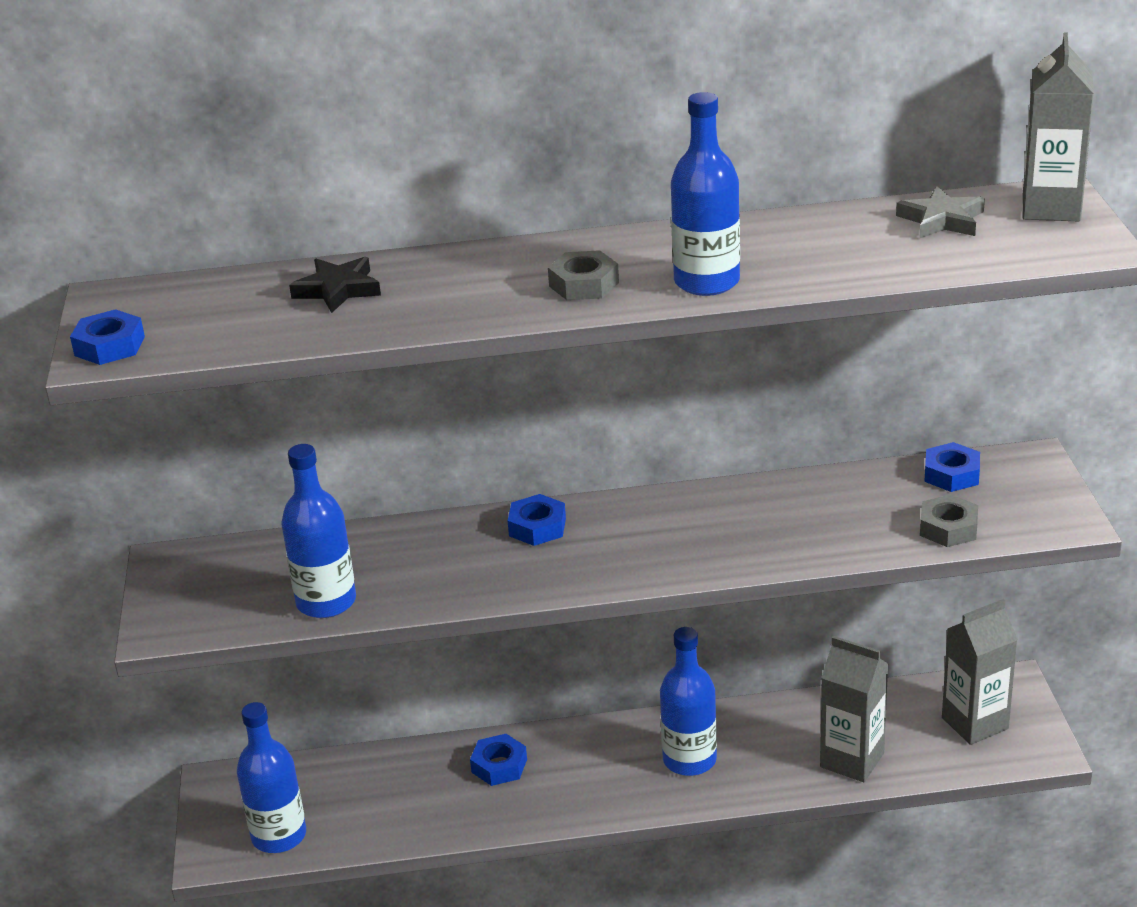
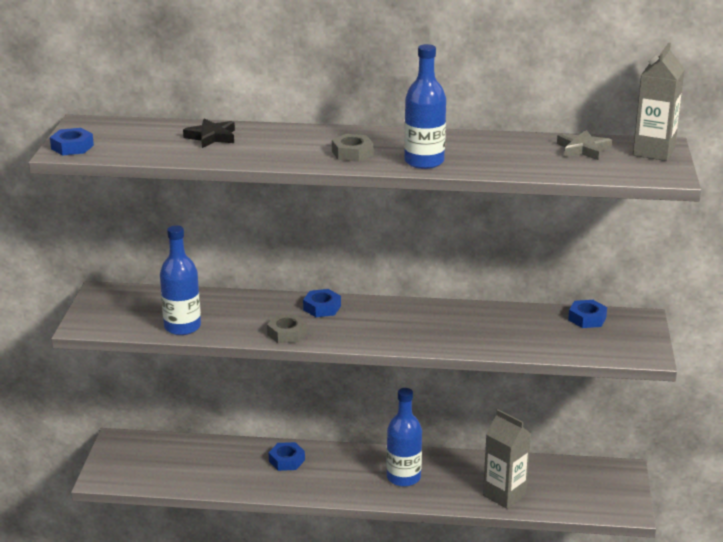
camera: 10 degrees right, 5 degrees down
(279, 836) = (143, 475): blue bottle -> none
(948, 528) = (571, 347): grey nut -> grey nut (287, 334)
(975, 723) = (591, 488): grey carton -> none

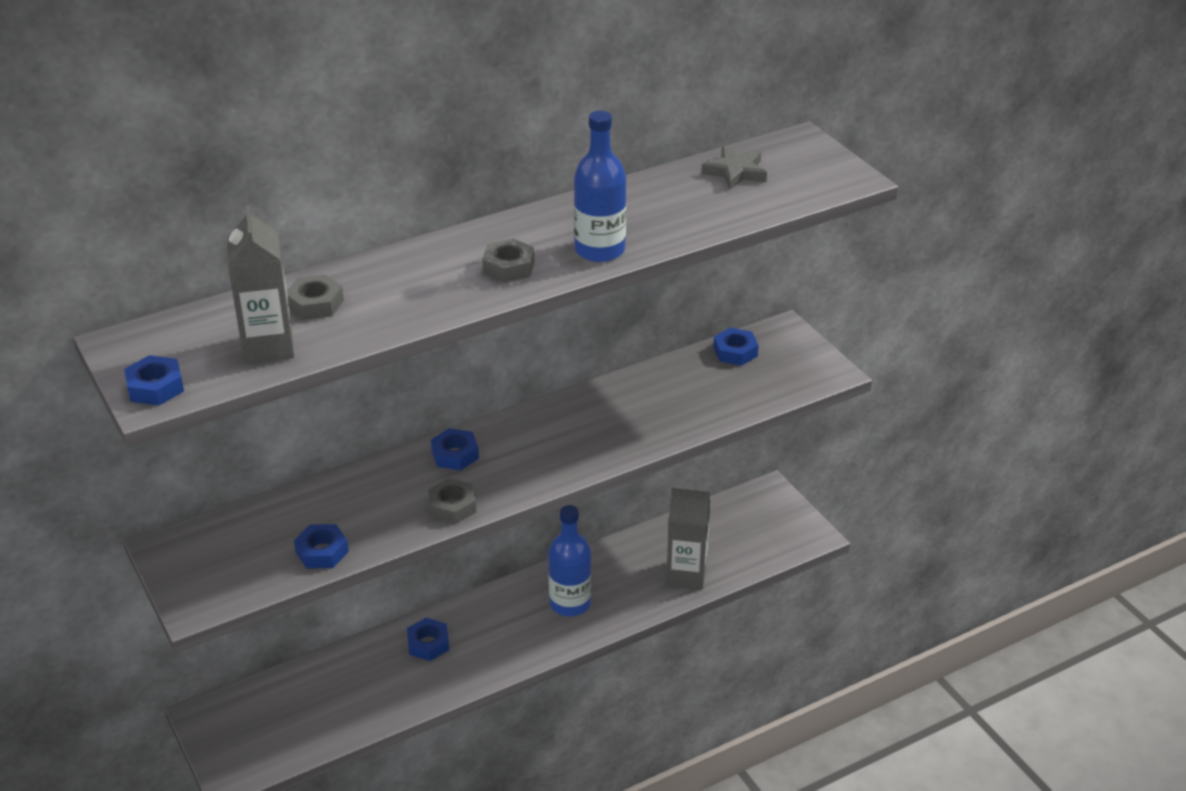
camera: 35 degrees left, 10 degrees up
(182, 327) = (322, 552): blue bottle -> blue nut
(211, 137) = (315, 304): black star -> grey nut
(653, 152) = (804, 151): grey carton -> grey carton (268, 347)

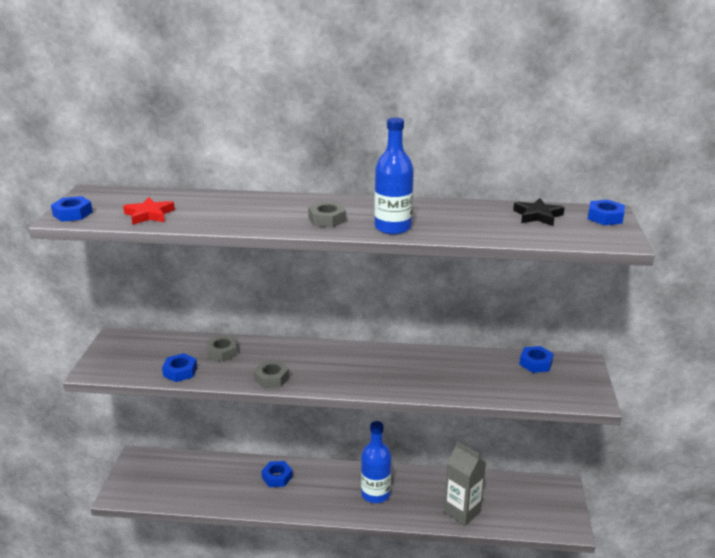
camera: 35 degrees right, 10 degrees down
(268, 347) = (149, 215): grey carton -> red star
(315, 304) = (201, 204): grey nut -> grey nut (222, 352)
(455, 455) = (304, 353): blue nut -> blue nut (605, 217)
(735, 172) = (538, 216): grey star -> black star

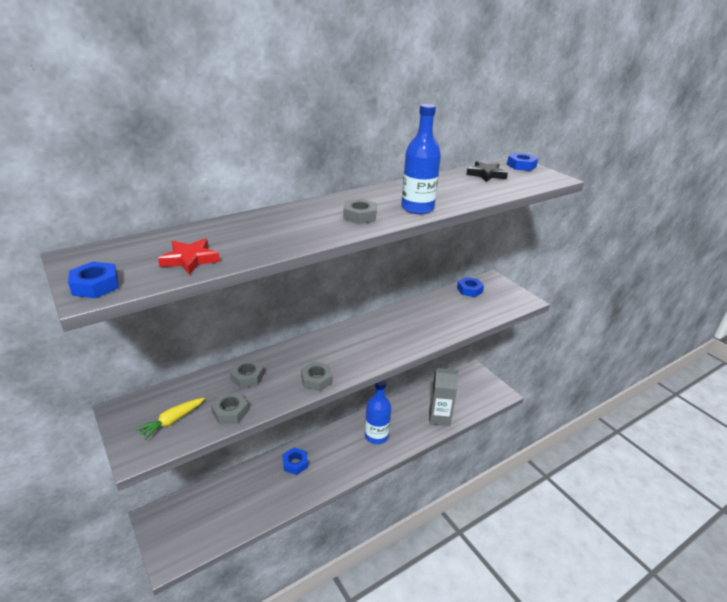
camera: 40 degrees left, 5 degrees up
(136, 359) = (172, 421): none -> yellow carrot
(180, 371) = (230, 412): blue nut -> grey nut

